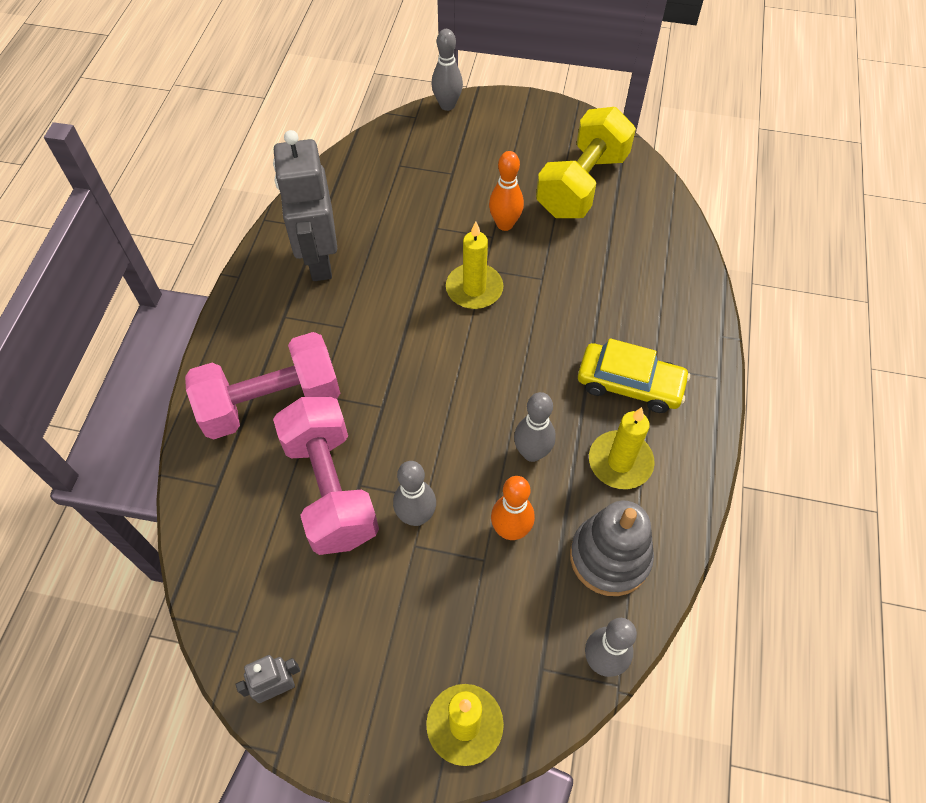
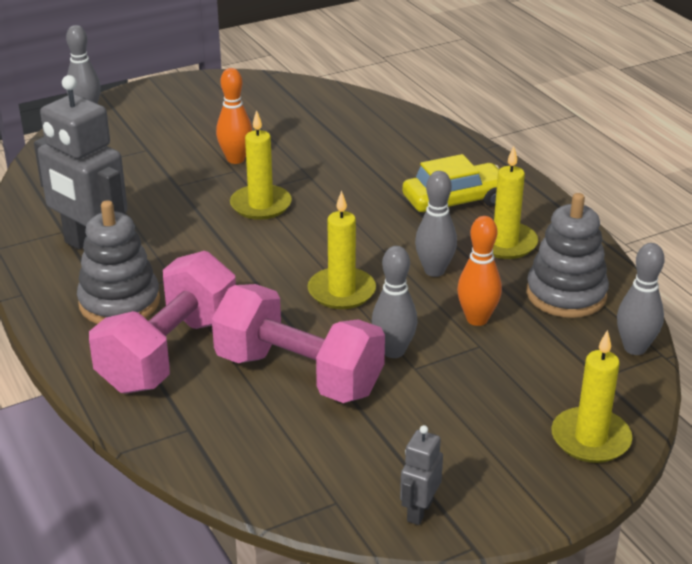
camera: 40 degrees left, 25 degrees down
(287, 328) = (119, 302): none -> grey stacking toy
(441, 425) = (341, 291): none -> yellow candle
(582, 185) = (270, 113): yellow dumbbell -> none

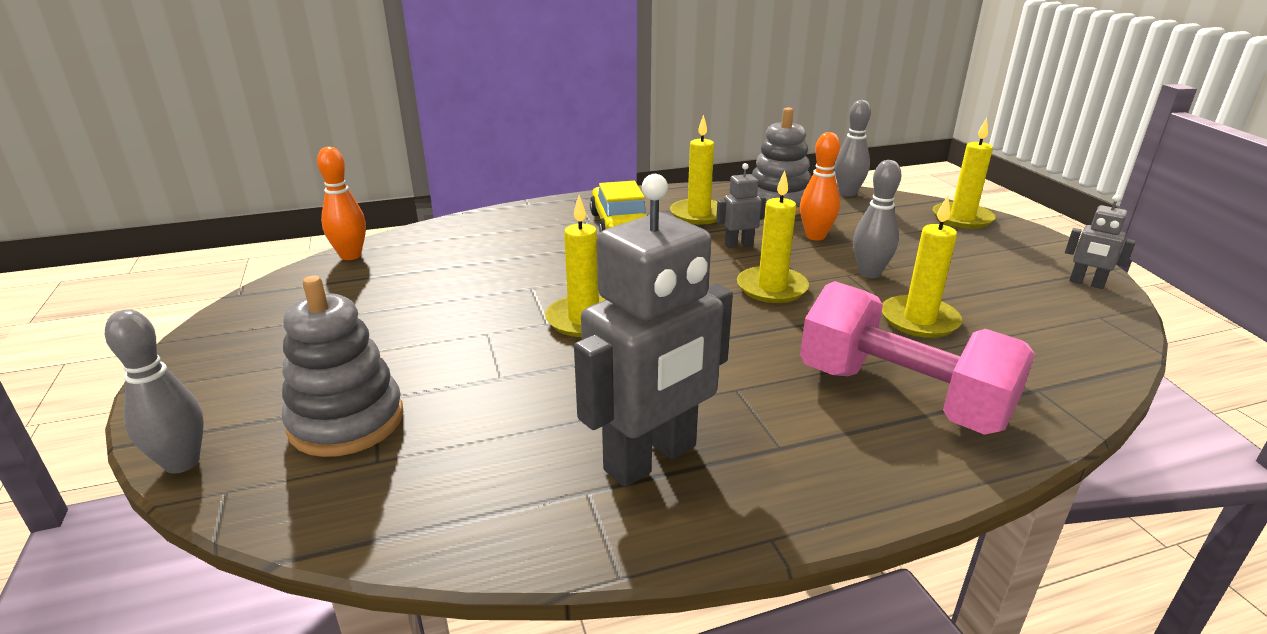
camera: 80 degrees left, 5 degrees down
(119, 302) = (794, 434): grey stacking toy -> grey stacking toy (346, 421)
(236, 159) = (460, 329): orange bowling pin -> orange bowling pin (350, 256)
(298, 374) = (919, 320): pink dumbbell -> yellow candle
(434, 271) = (738, 244): grey bowling pin -> grey robot

